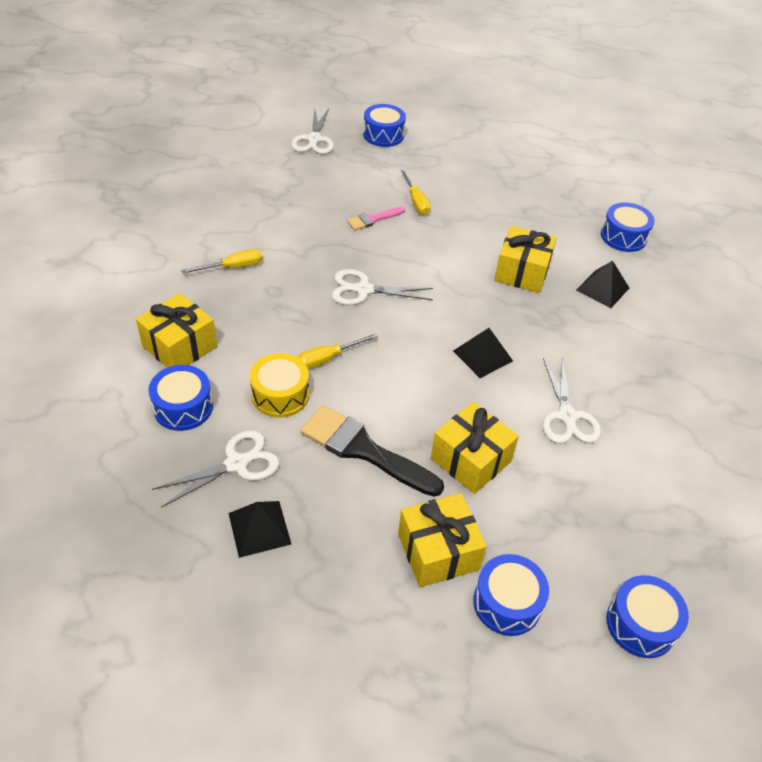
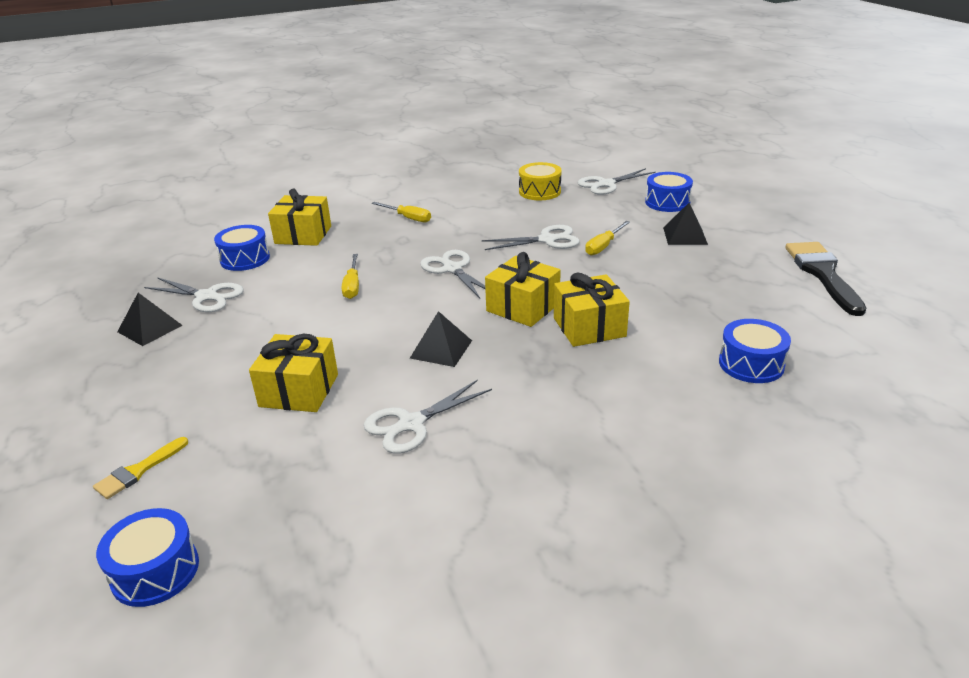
camera: 60 degrees right, 15 degrees down
(280, 395) = (292, 284): yellow drum -> yellow drum (540, 191)
(327, 358) = (352, 286): yellow screwdriver -> yellow screwdriver turned 120 degrees counterclockwise
(363, 450) = (265, 338): black brush -> black brush (823, 274)
(373, 219) = (547, 240): pink brush -> white scissors
(438, 551) = (176, 413): yellow gift -> yellow gift (523, 307)
(507, 603) = (138, 471): blue drum -> yellow brush
(602, 289) = (638, 380): black pyramid -> black pyramid (685, 236)

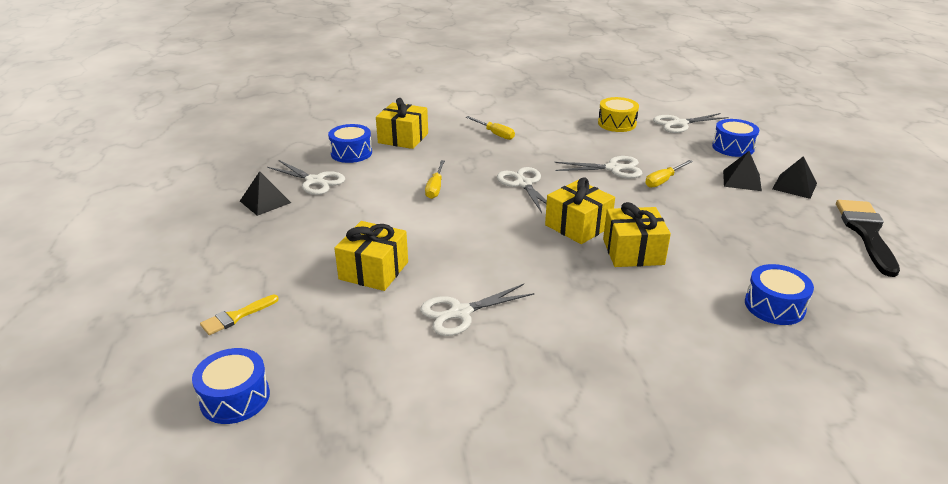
camera: 10 degrees right, 0 degrees up
(441, 349) = (499, 252): black pyramid -> black pyramid (794, 186)

